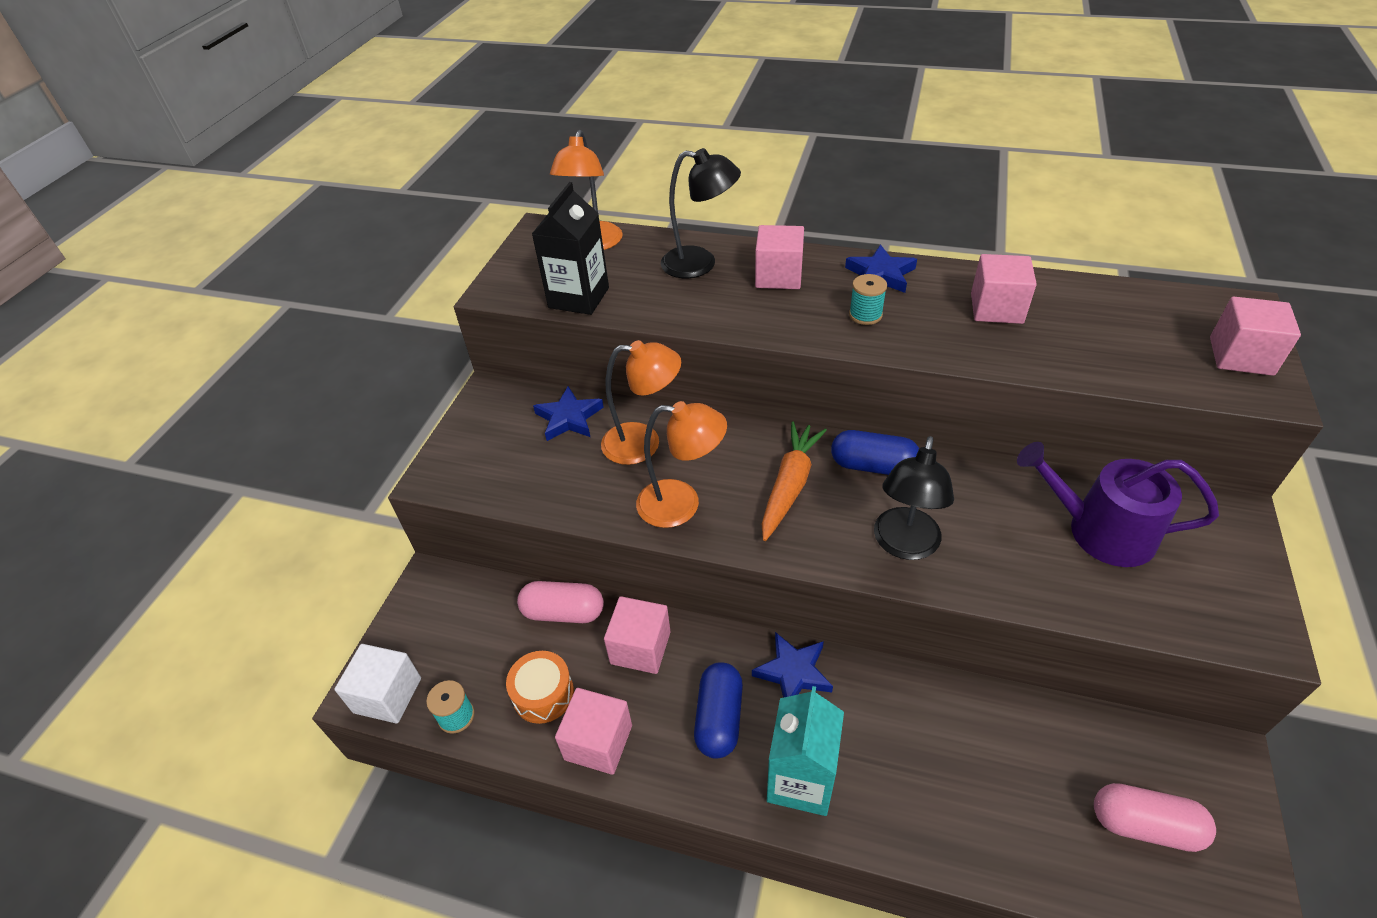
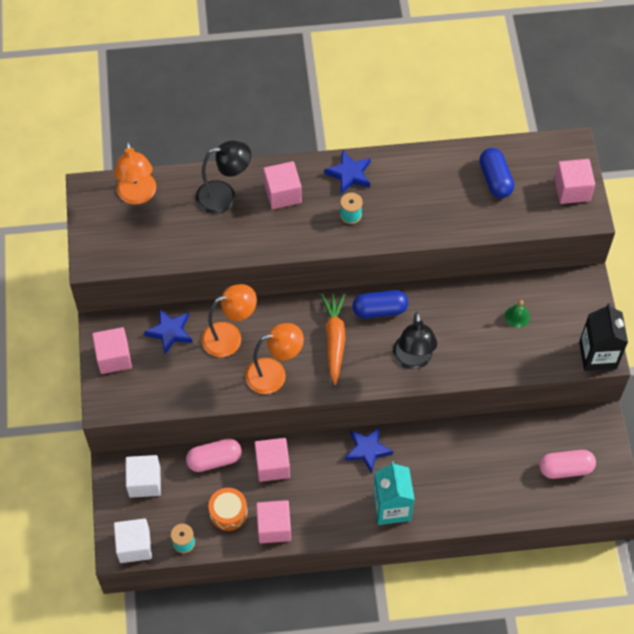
camera: 25 degrees left, 15 degrees up
(456, 611) = (144, 482): none -> white cube
(579, 298) = (155, 251): black carton -> black carton (598, 355)
(719, 718) = (336, 490): blue capsule -> blue capsule (495, 179)
(996, 308) = (429, 186): pink cube -> pink cube (114, 357)
(1100, 531) = (517, 316): purple watering can -> green bell

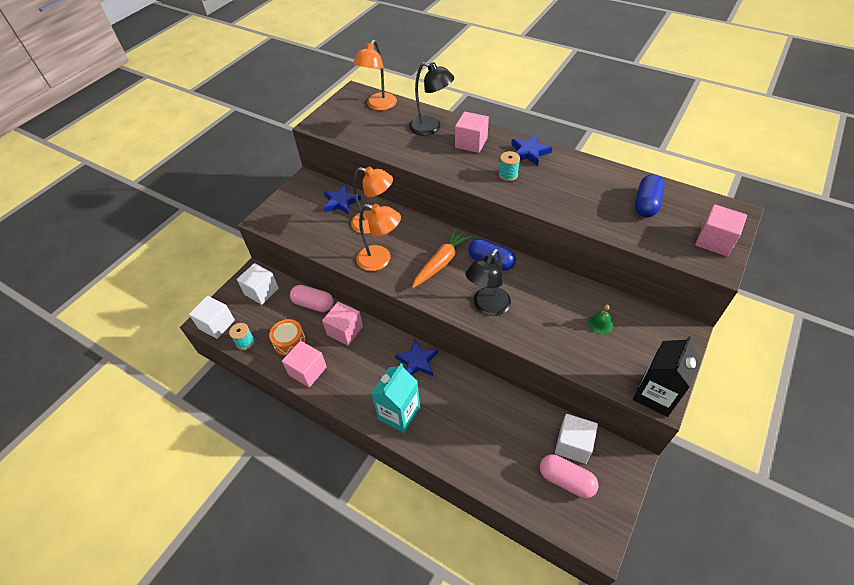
camera: 40 degrees right, 10 degrees down
(114, 357) = (295, 198): pink cube -> none
(551, 436) = (573, 445): none -> white cube

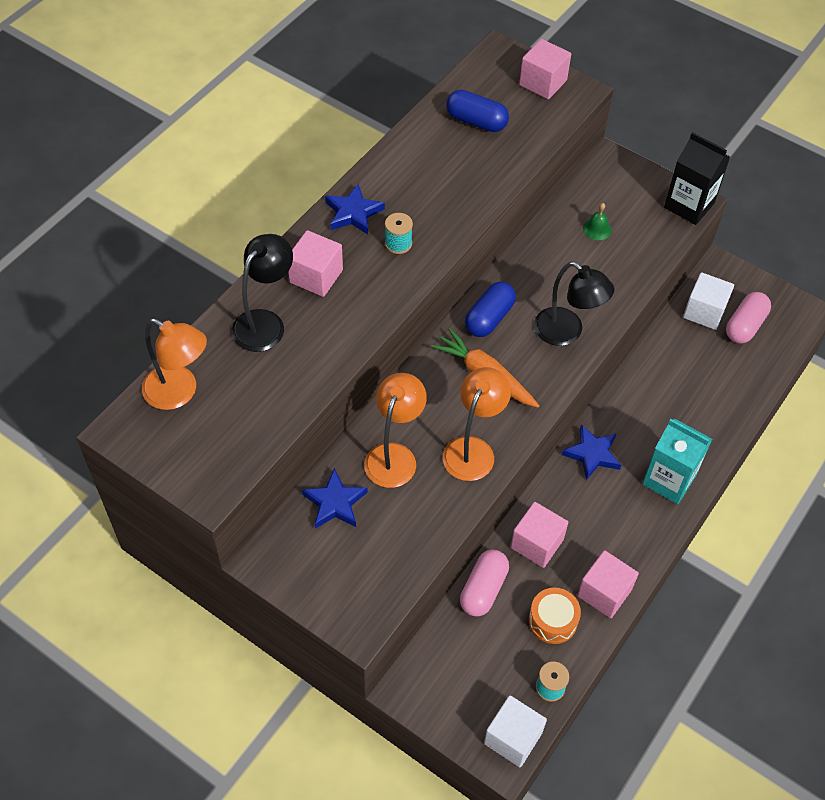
camera: 90 degrees left, 5 degrees up
(261, 291) = (449, 672): white cube -> none

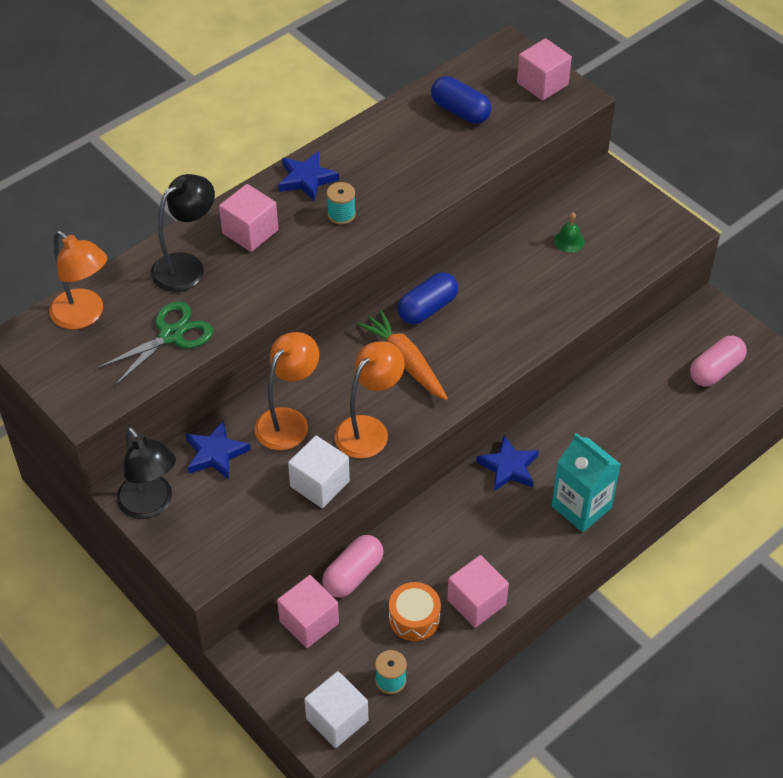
camera: 15 degrees right, 5 degrees down
(273, 397) = (171, 335): none -> green scissors
(537, 543) = (422, 542): pink cube -> pink cube (309, 622)
(567, 332) = (503, 335): black lamp -> black lamp (151, 505)
(689, 205) = (675, 233): black carton -> none
(704, 311) = (676, 349): white cube -> white cube (320, 484)

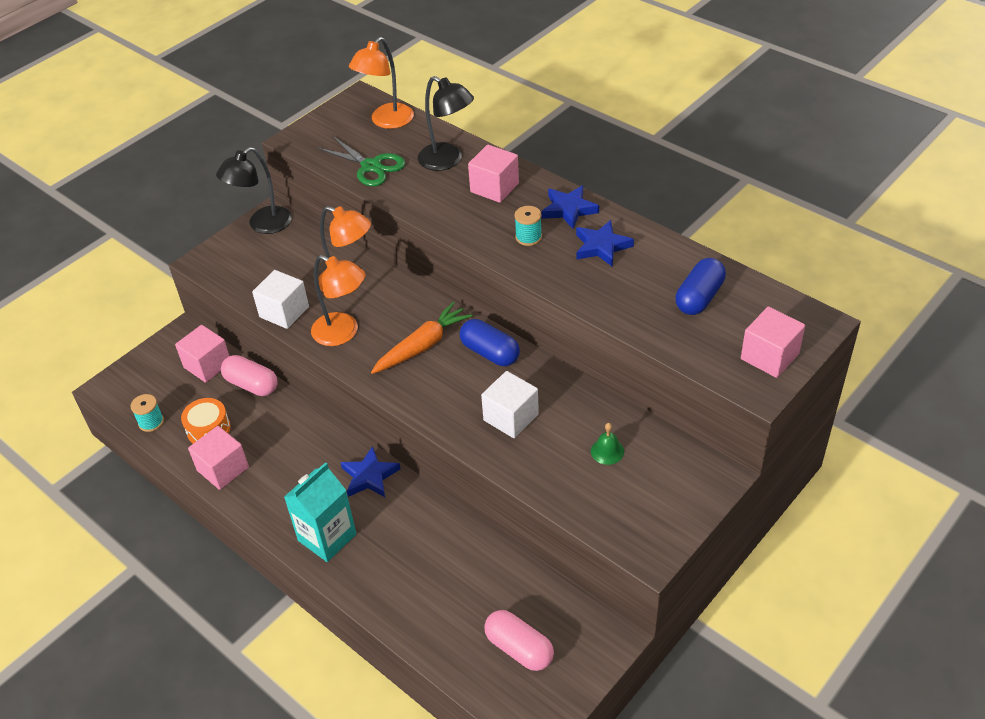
camera: 85 degrees right, 5 degrees down
(215, 453) = (312, 249): blue star -> blue star (601, 246)
(337, 719) = (119, 395): white cube -> white cube (511, 417)

